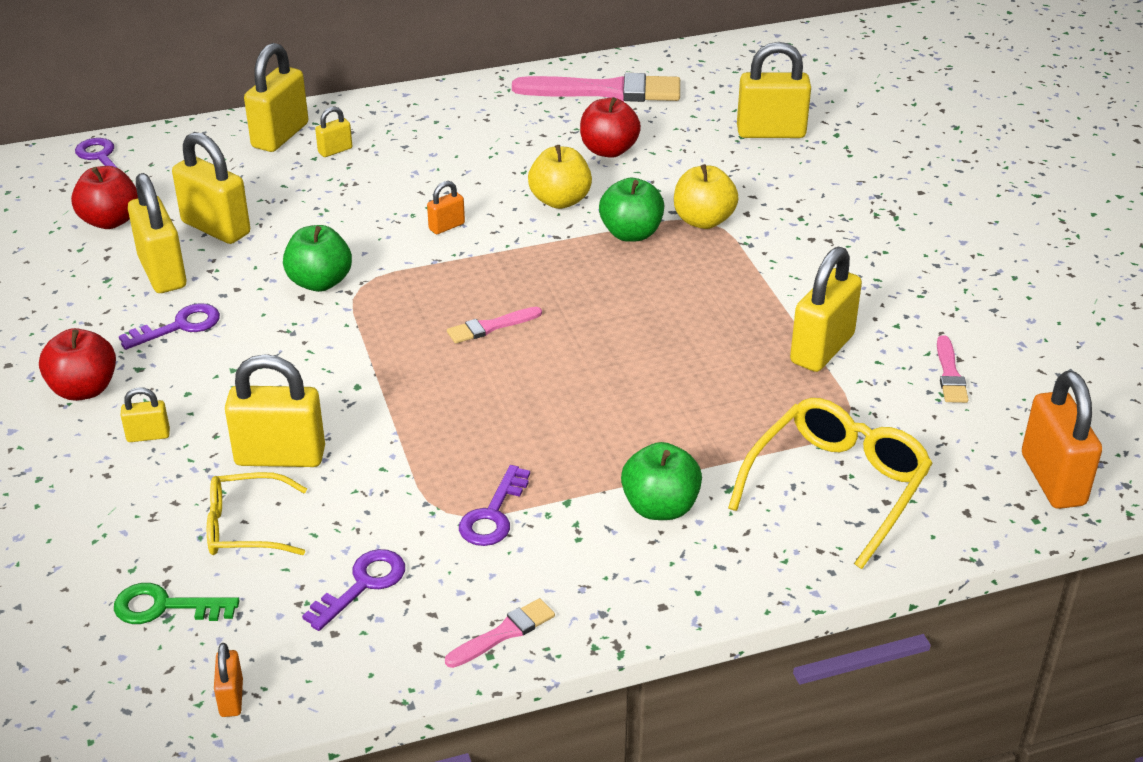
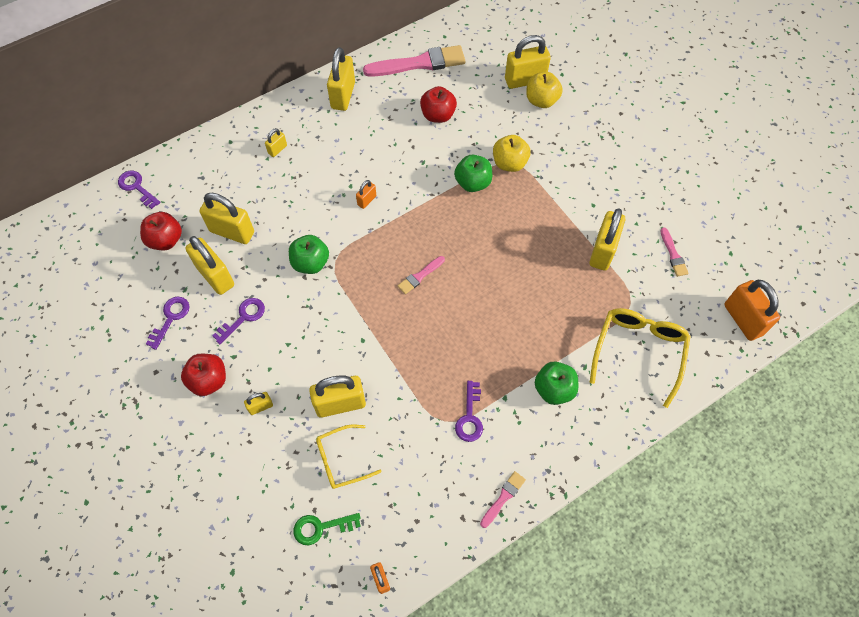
camera: 15 degrees left, 25 degrees up
(280, 135) = (239, 143): yellow padlock -> yellow padlock (343, 95)
(362, 585) = (419, 484): purple key -> purple key (170, 318)
(560, 201) = (424, 164): yellow apple -> yellow apple (541, 100)

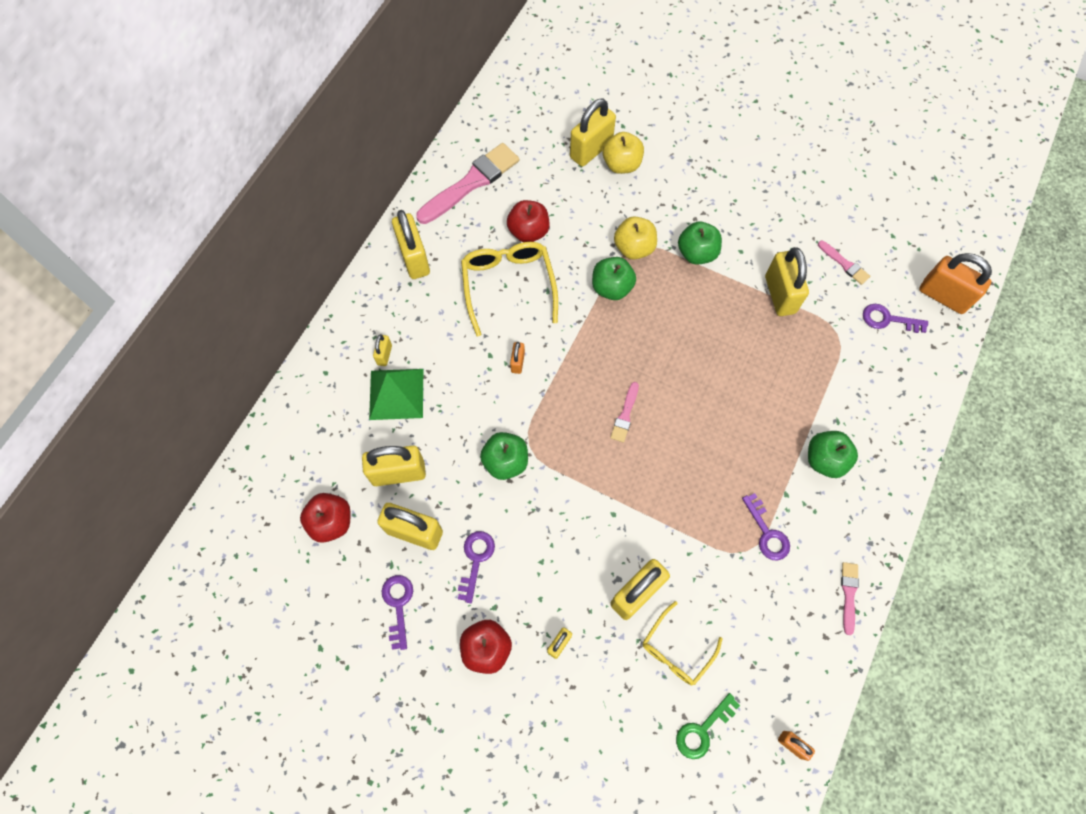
camera: 30 degrees left, 5 degrees up
(137, 187) = (255, 480): purple key -> purple key (888, 319)
(267, 179) = (396, 394): none -> green pyramid
(556, 190) = (696, 253): none -> green apple
(638, 352) = (875, 379): yellow glasses -> yellow glasses (508, 286)

